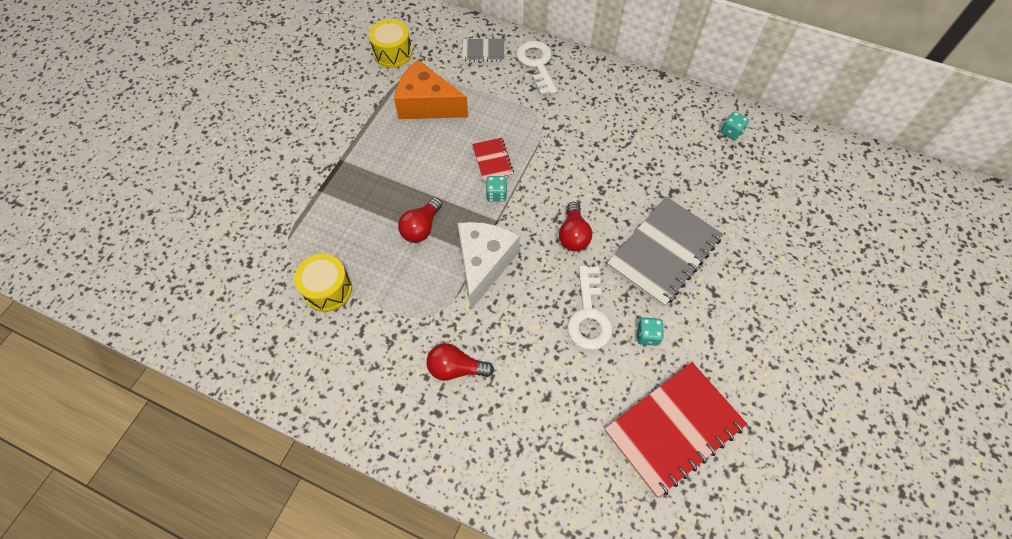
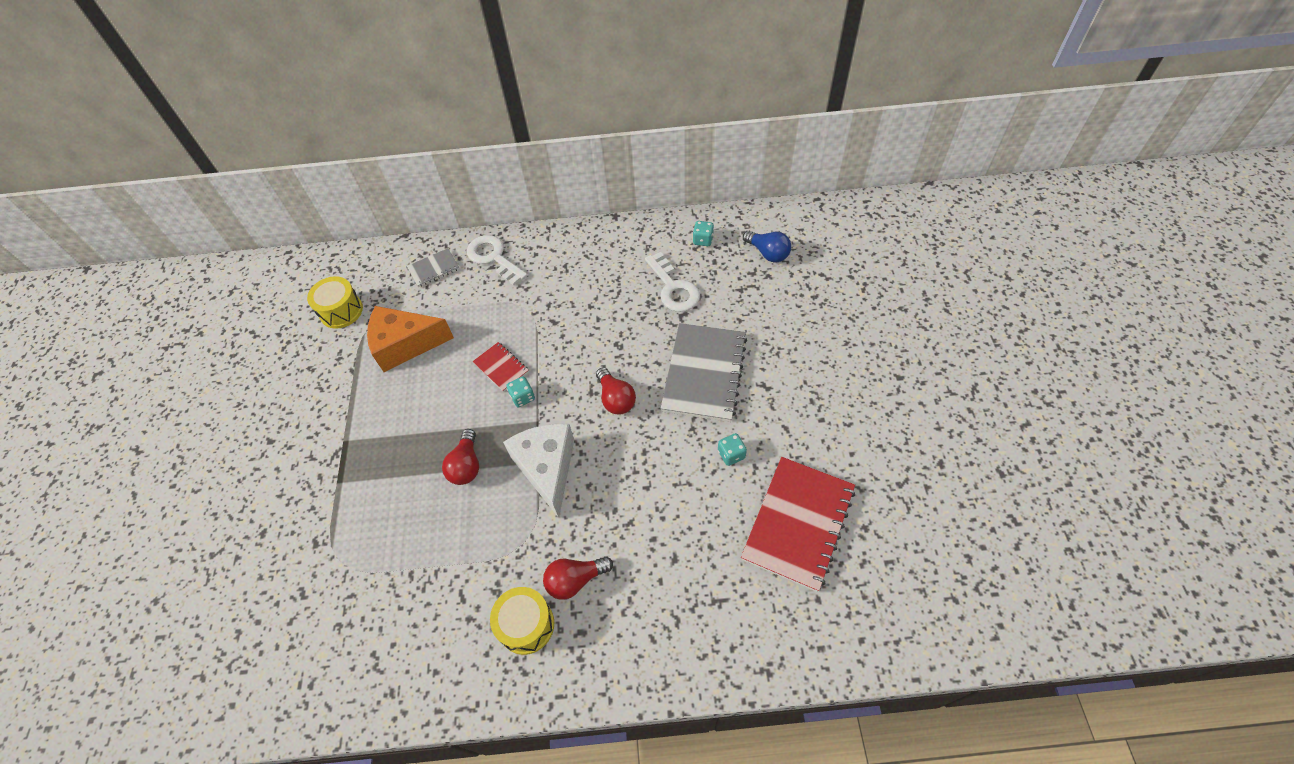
camera: 25 degrees left, 5 degrees down
(328, 289) = (403, 575): yellow drum -> yellow drum (526, 625)
(589, 315) = (670, 464): white key -> white key (673, 288)
(787, 172) = (767, 253): none -> blue light bulb

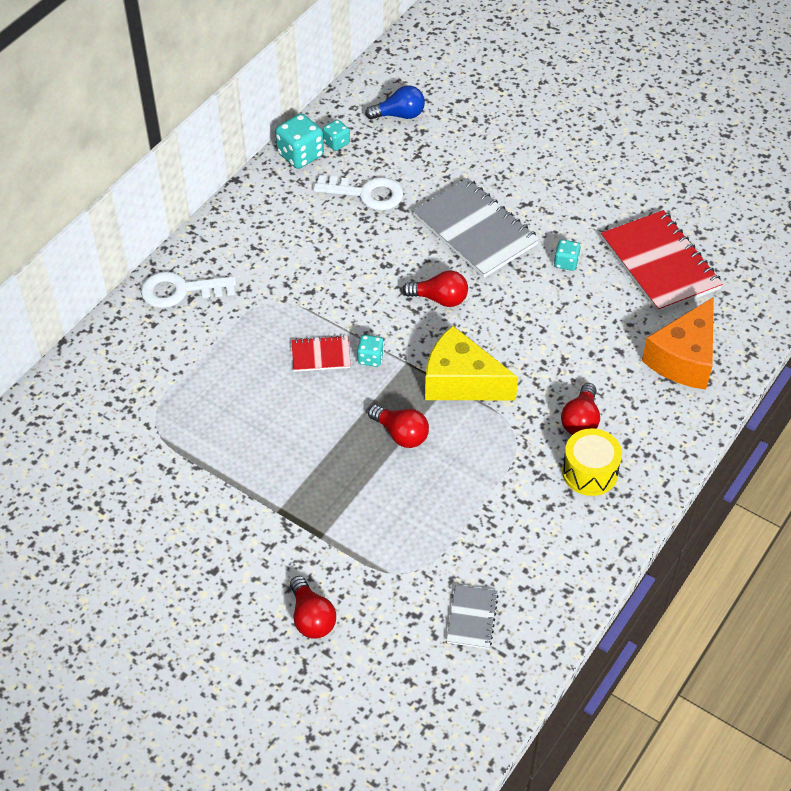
camera: 55 degrees left, 5 degrees down
(262, 527) = (311, 617): none -> red light bulb
(341, 311) = (107, 440): yellow drum -> none
(405, 345) = (212, 411): orange cheese -> orange cheese (683, 358)
(434, 269) = (139, 342): grey notebook -> grey notebook (472, 618)
(547, 468) = (461, 381): white cheese -> yellow cheese
(671, 230) = (300, 155): none -> turquoise dice

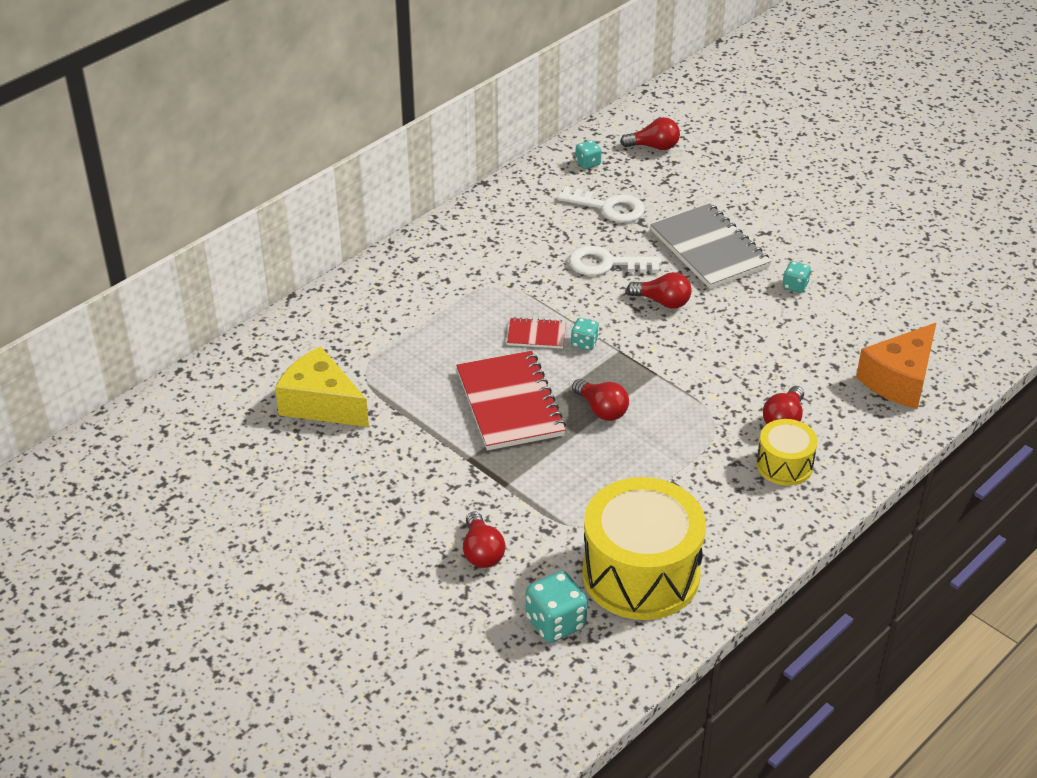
camera: 10 degrees right, 10 degrees down
(180, 291) = (412, 267): white key -> white key (606, 264)
(300, 155) = (551, 169): turquoise dice -> turquoise dice (555, 623)
(399, 115) = (654, 147): blue light bulb -> red light bulb
(461, 381) = (670, 373): yellow cheese -> yellow cheese (321, 404)
(472, 618) = (641, 573): grey notebook -> yellow drum
(660, 264) = (890, 297): red notebook -> red notebook (510, 403)

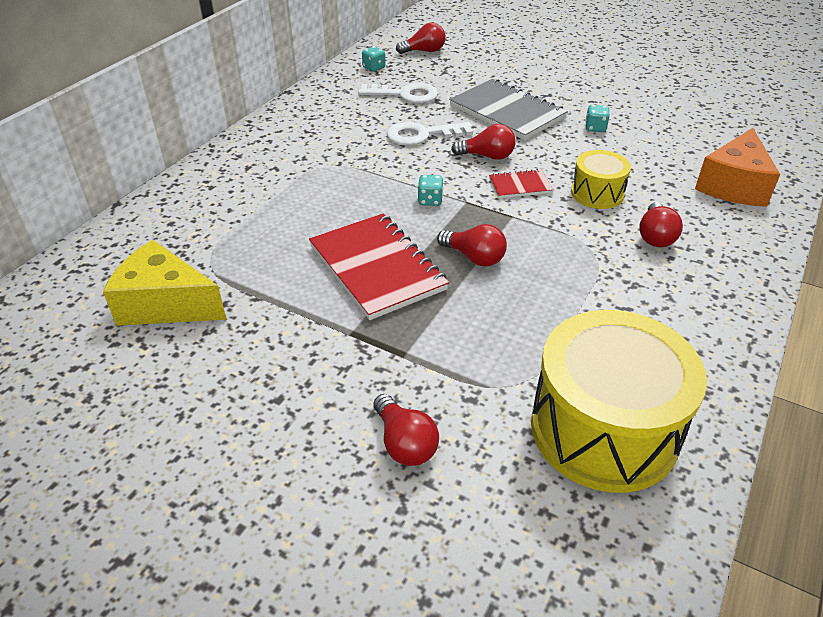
camera: 15 degrees left, 0 degrees up
(536, 335) = (380, 201): red notebook -> red notebook (520, 186)
(555, 623) = (534, 521): turquoise dice -> none
(784, 465) = (683, 278): yellow drum -> yellow drum (597, 193)

